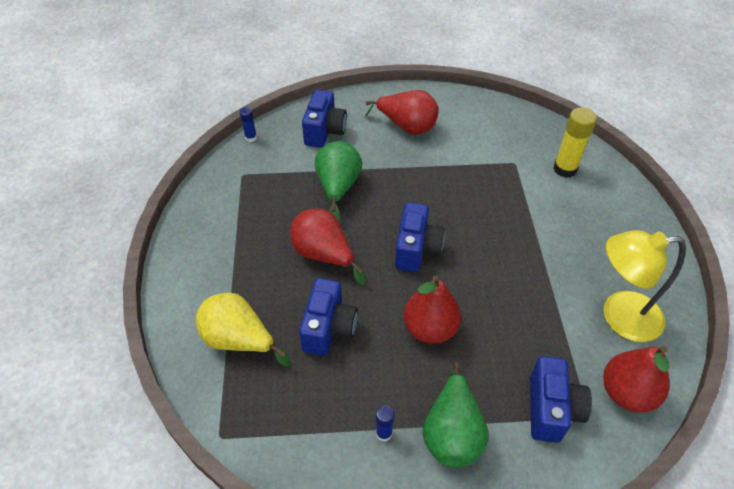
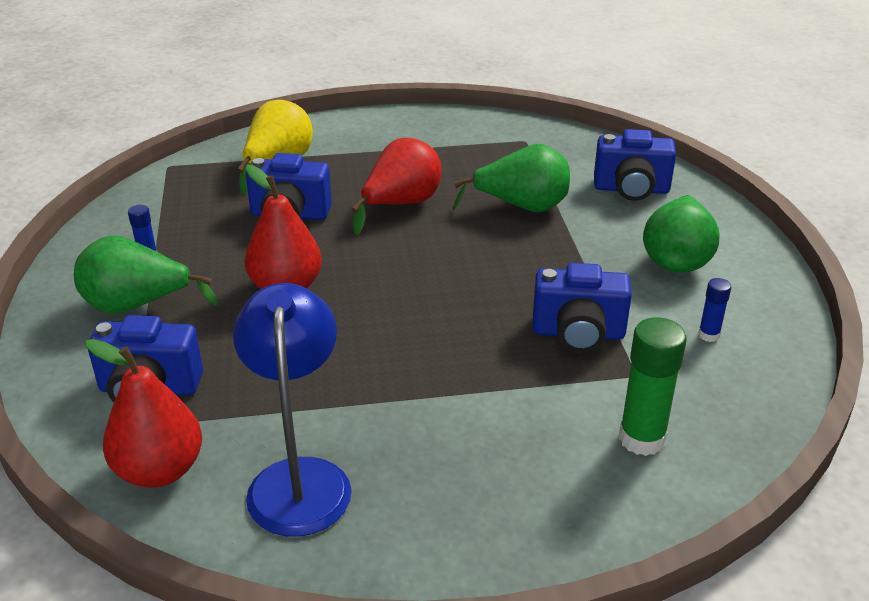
camera: 85 degrees right, 15 degrees down
(251, 138) = (594, 139): blue glue stick -> blue glue stick (709, 335)
(407, 127) = (677, 259): red pear -> green pear
(416, 250) = (418, 274): blue camera -> blue camera (578, 333)
(565, 169) = (641, 439): yellow glue stick -> green glue stick
(619, 316) = (299, 478): yellow lamp -> blue lamp

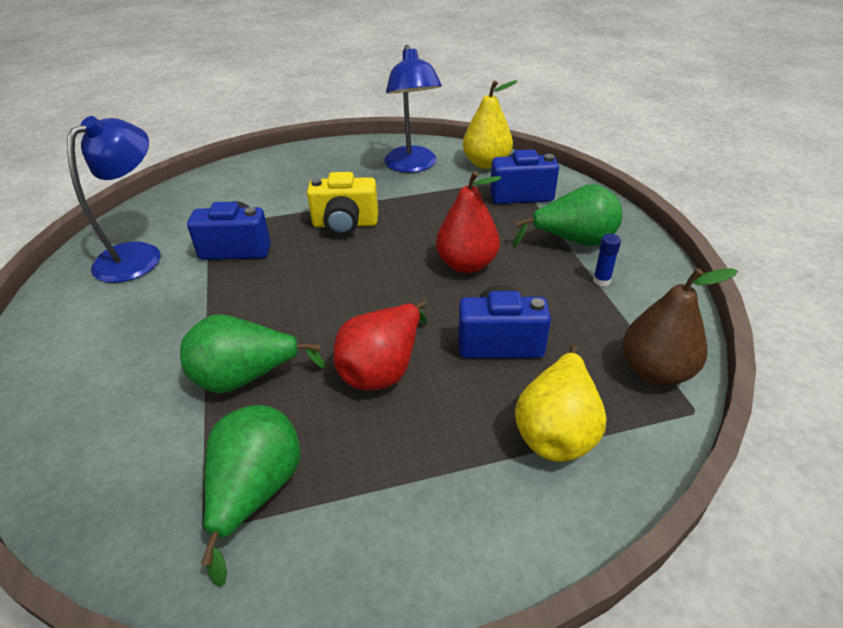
camera: 175 degrees right, 5 degrees up
(160, 470) = (486, 163): red pear -> yellow pear
(172, 188) = (655, 371): none -> brown pear
(432, 358) = (345, 224): none -> yellow camera
(631, 189) = (101, 421): blue camera -> none
(641, 439) = (223, 194): green glue stick -> none
(677, 259) = (115, 322): green pear -> green pear (256, 492)
(709, 335) = (139, 255): blue glue stick -> blue lamp

